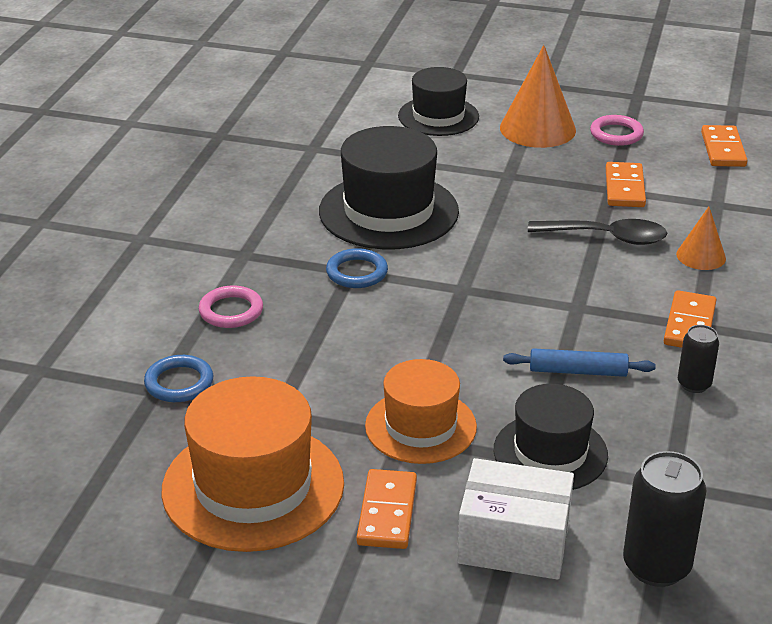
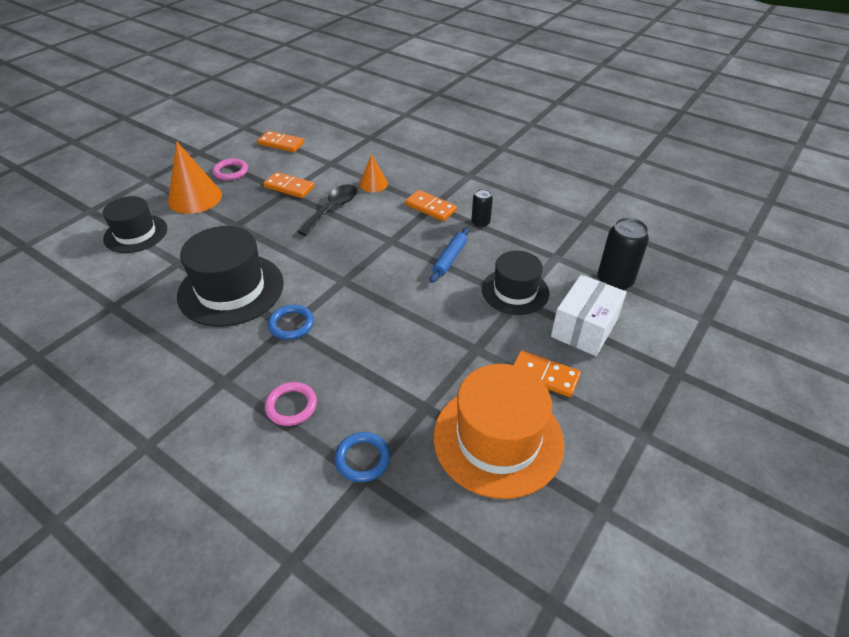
camera: 70 degrees left, 10 degrees up
(420, 426) = (470, 338): orange hat -> none

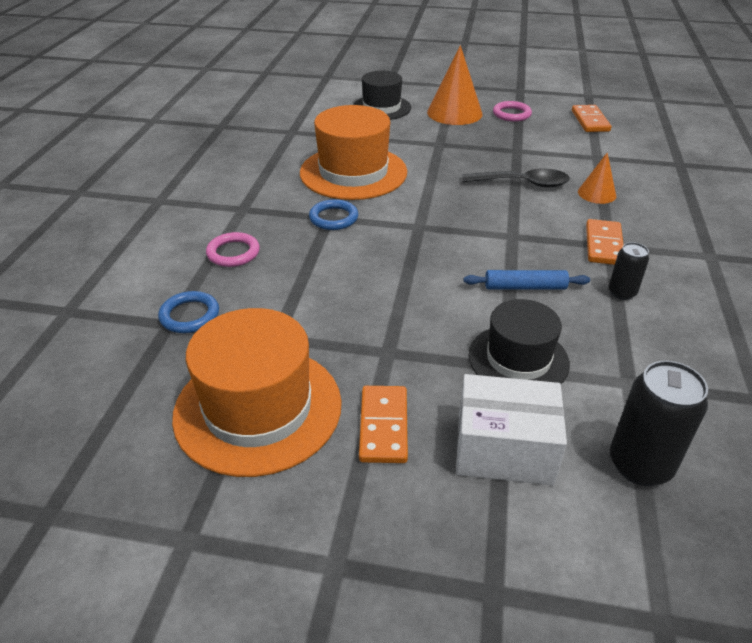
camera: 65 degrees right, 5 degrees down
(231, 289) = (353, 172): black hat -> orange hat
(289, 187) = (526, 149): orange domino -> none

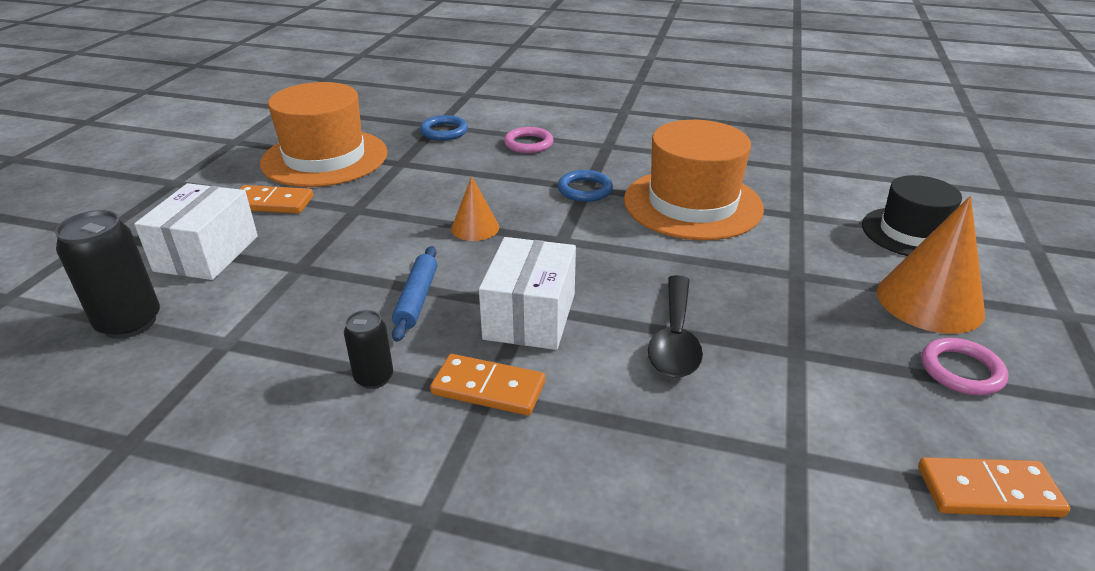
camera: 95 degrees right, 5 degrees down
(518, 359) = (304, 276): black hat -> none
(523, 234) = (530, 316): none -> white box
(596, 193) = (645, 419): orange cone -> orange cone (475, 228)

